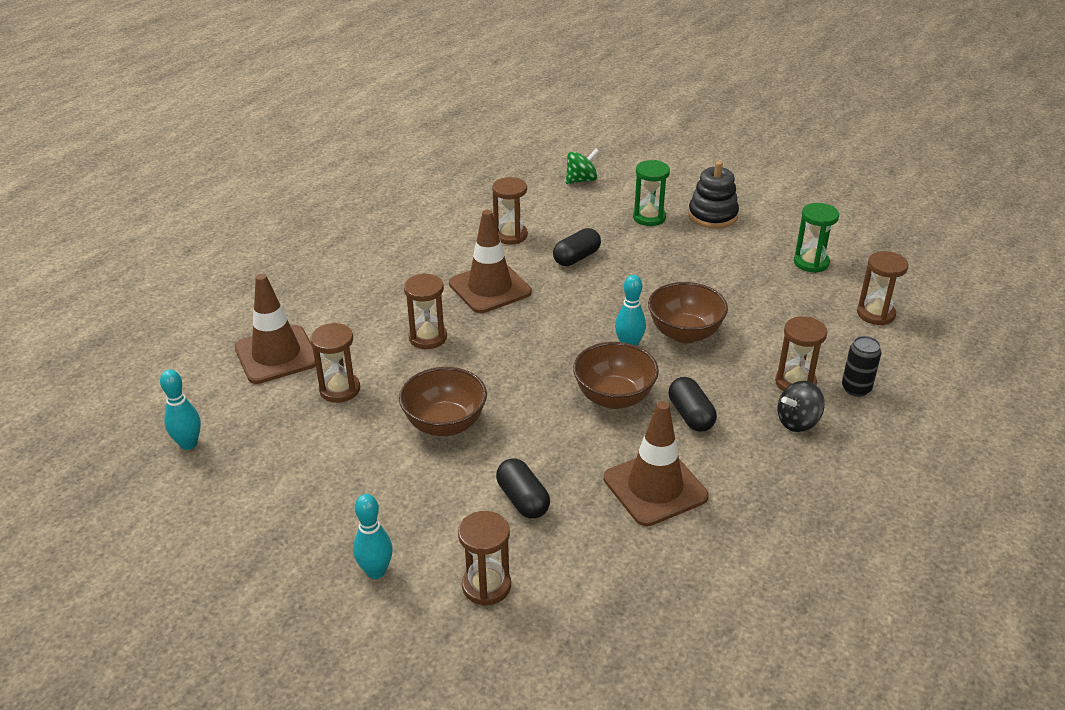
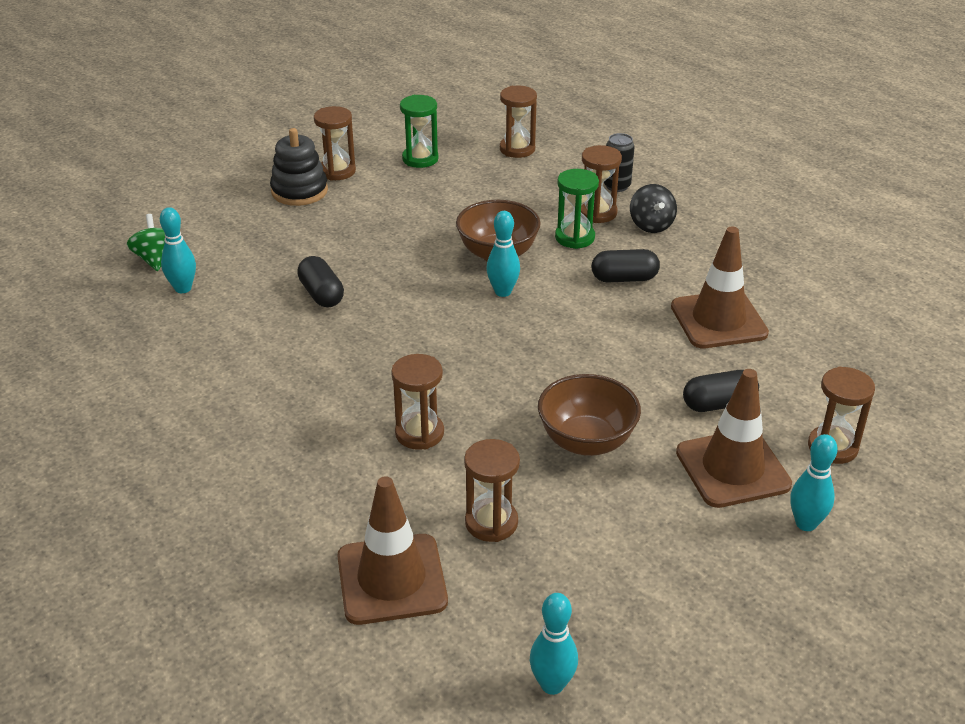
camera: 75 degrees left, 0 degrees up
(490, 288) = (344, 368): brown traffic cone -> brown traffic cone (732, 468)
(510, 235) = (241, 334): brown hourglass -> brown hourglass (337, 171)
(552, 199) = (183, 288): none -> turquoise bowling pin
(614, 397) = (582, 318): brown bowl -> none
(649, 217) = (274, 230): green hourglass -> green hourglass (574, 237)

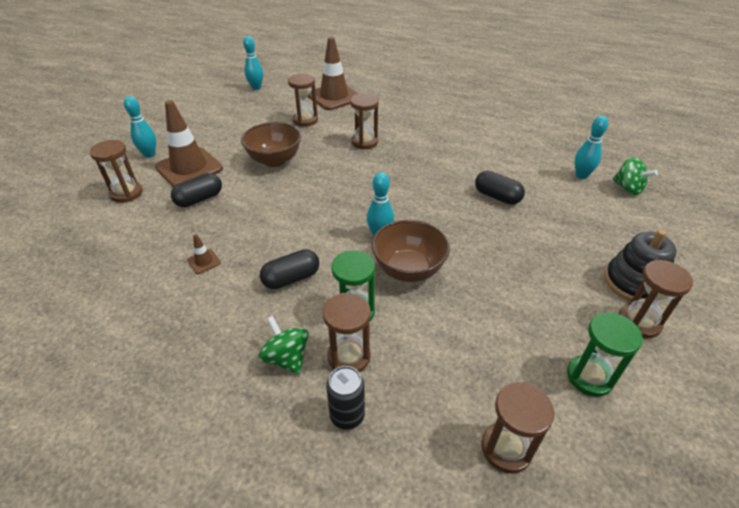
camera: 155 degrees right, 5 degrees up
(651, 225) = (286, 358): black spinning top -> green spinning top
(718, 320) = (204, 261): brown traffic cone -> brown traffic cone, size x0.41

